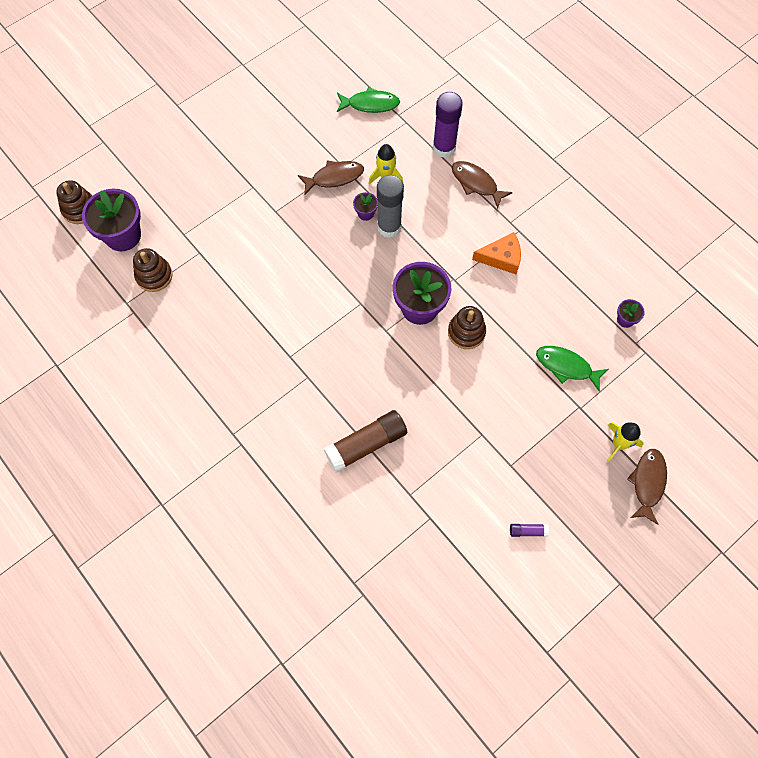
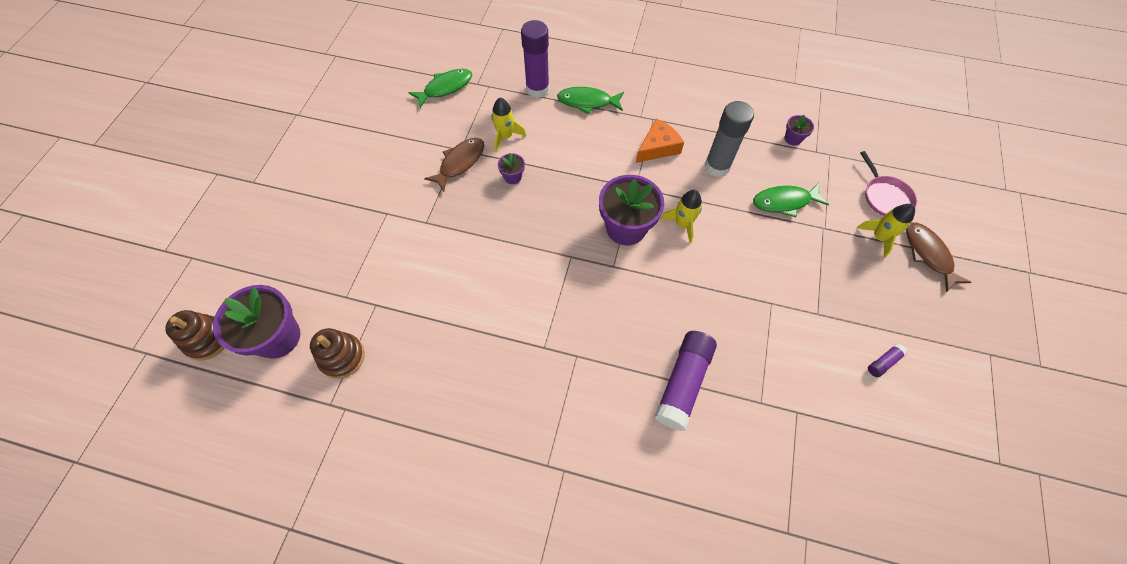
camera: 35 degrees left, 5 degrees down
(366, 444) = (683, 383): brown glue stick -> purple glue stick
(389, 227) = (543, 176): grey glue stick -> grey glue stick (717, 166)
(466, 332) = (682, 224): brown stacking toy -> yellow rocket
(476, 183) = (587, 102): brown fish -> green fish
(658, 417) = (885, 197): none -> pink pan

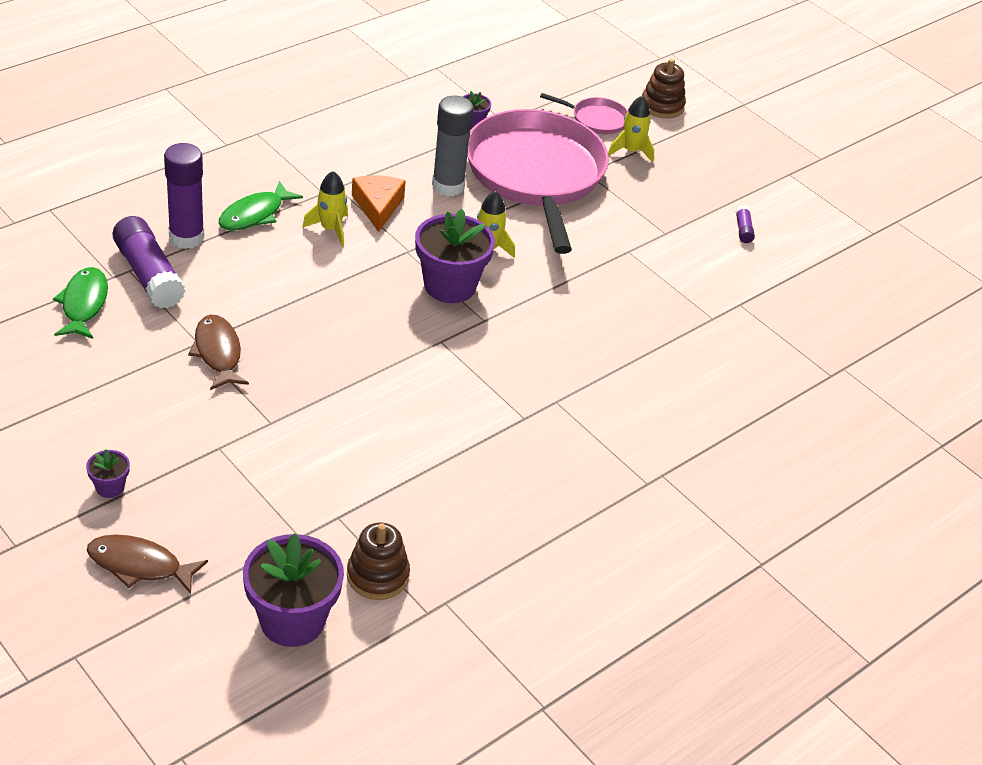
camera: 60 degrees left, 20 degrees down
(207, 339) = (226, 687): brown stacking toy -> brown stacking toy (662, 106)
(505, 137) = (225, 299): yellow rocket -> yellow rocket (330, 229)
(512, 177) = (289, 325): purple flower pot -> purple flower pot (110, 487)
(683, 383) = (651, 351): purple glue stick -> purple glue stick (149, 275)
(784, 202) = (535, 175): green fish -> pink pan
(928, 254) = (675, 139): brown fish -> brown fish (140, 565)

